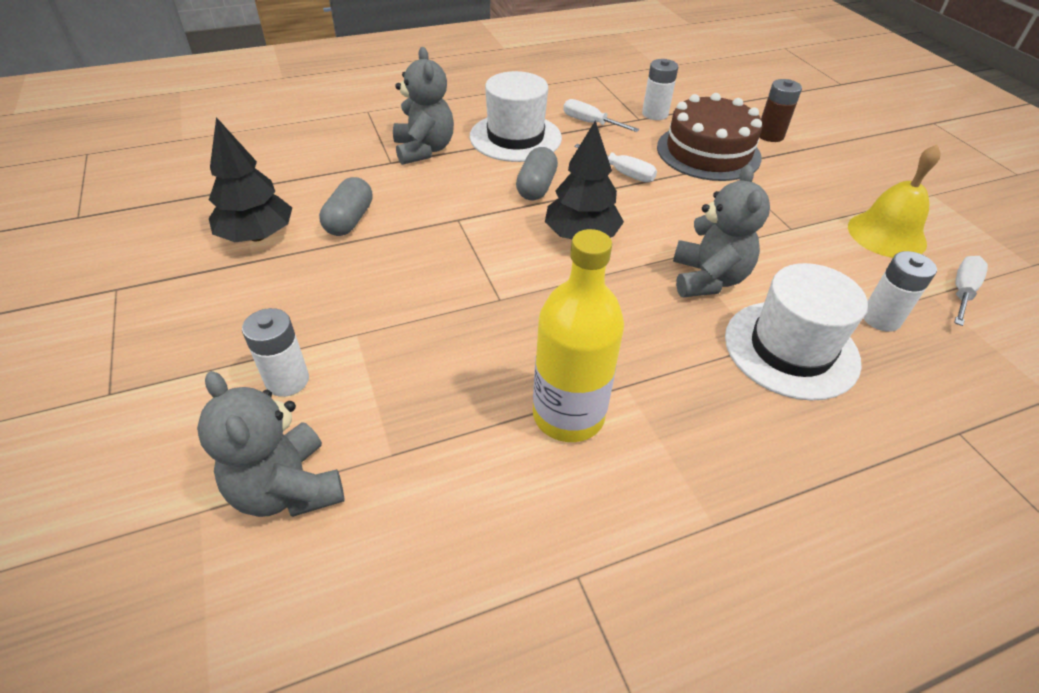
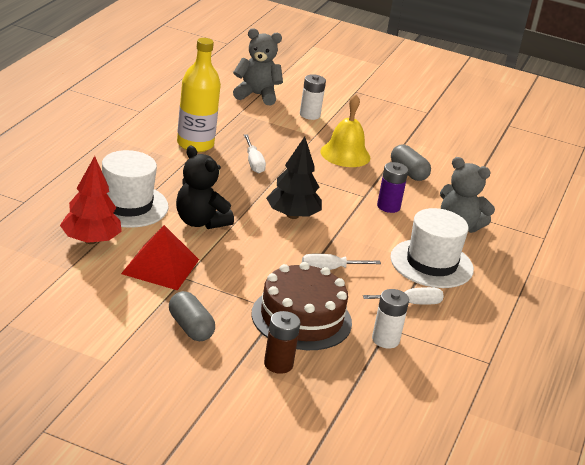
camera: 130 degrees right, 15 degrees down
(257, 236) = (428, 149): black tree -> none
(454, 197) = (388, 206): none -> purple battery
(536, 187) = (360, 233): grey capsule -> grey capsule (190, 328)
(708, 279) = (200, 222): grey teddy bear -> black teddy bear
(810, 250) = (160, 266): none -> red pyramid
(881, 318) = (90, 240): white battery -> red tree
(886, 234) = (120, 302): yellow bell -> yellow bell (345, 154)
(962, 292) = (50, 279): white screwdriver -> white screwdriver (253, 162)

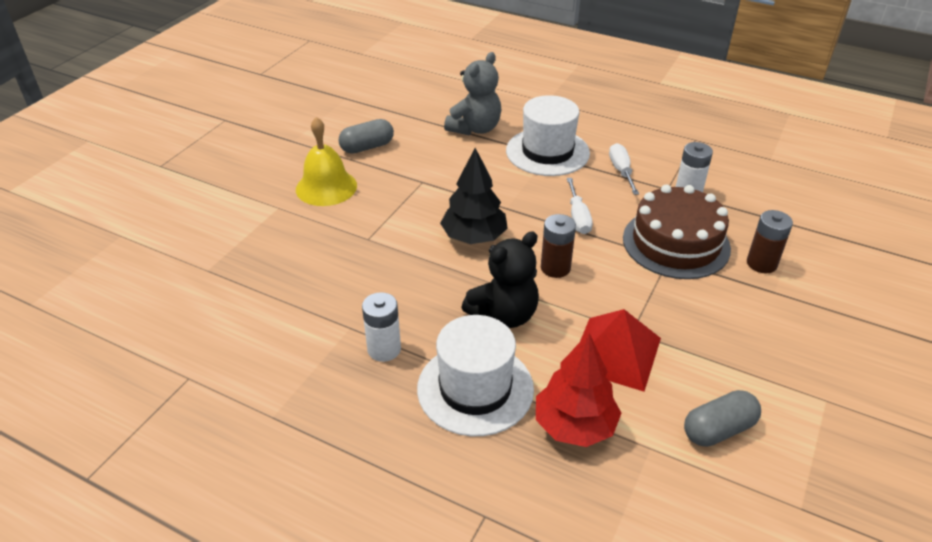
camera: 80 degrees left, 10 degrees up
(190, 328) = (730, 327): grey capsule -> grey capsule (718, 430)
(195, 144) = (299, 316): yellow bottle -> none
(253, 162) = (350, 263): white screwdriver -> none
(256, 95) = (155, 251): grey teddy bear -> none
(258, 250) = (555, 268): none -> brown battery
(309, 115) = (221, 207): white battery -> white battery (384, 349)
(388, 206) = (442, 167): purple battery -> none

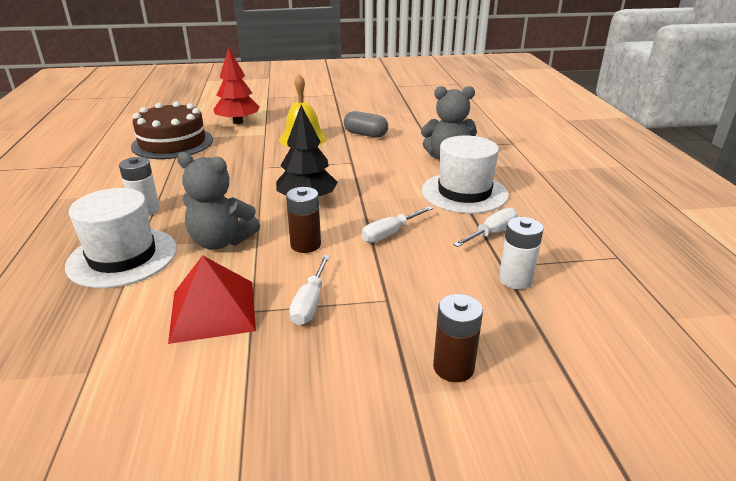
camera: 55 degrees right, 10 degrees down
(504, 315) = (221, 241): black teddy bear -> grey teddy bear
(575, 426) = (99, 317): red tree -> red tree (238, 122)
(644, 297) = (310, 303): none -> white screwdriver
(676, 243) = (418, 297): brown cake -> brown cake (172, 143)
(718, 430) = (134, 413): grey capsule -> none

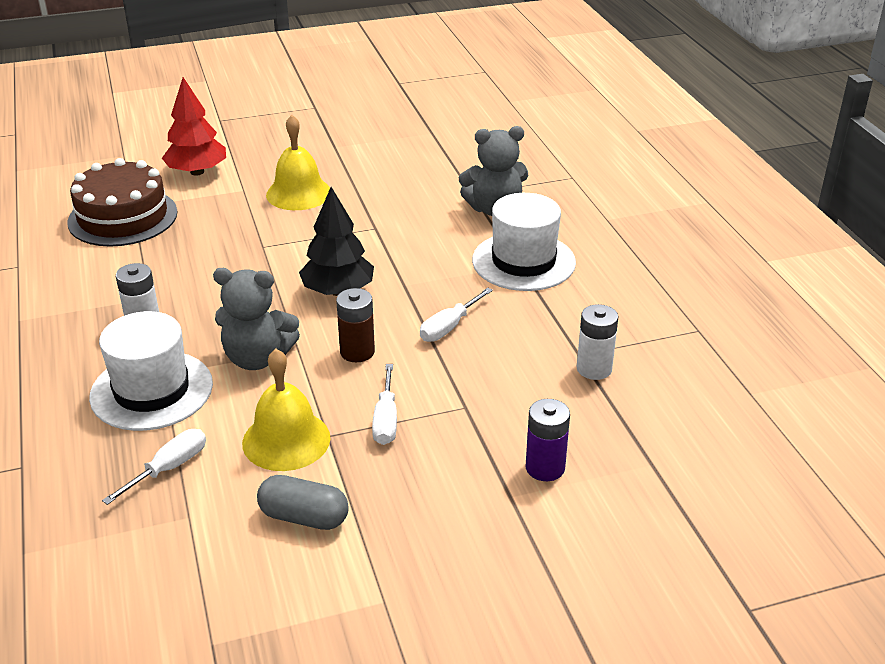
camera: 10 degrees left, 5 degrees up
(213, 310) = (286, 440): red pyramid -> yellow bell
(365, 134) = (380, 179): grey capsule -> grey capsule (304, 517)
(453, 367) = (545, 468): brown battery -> purple battery
(492, 233) = (562, 314): white screwdriver -> white screwdriver (169, 468)

